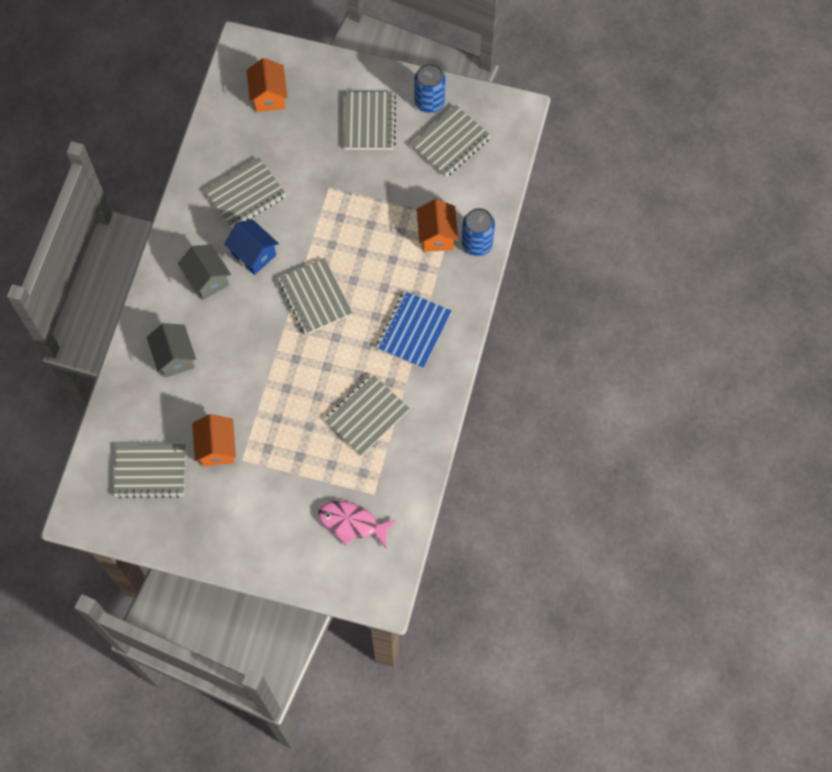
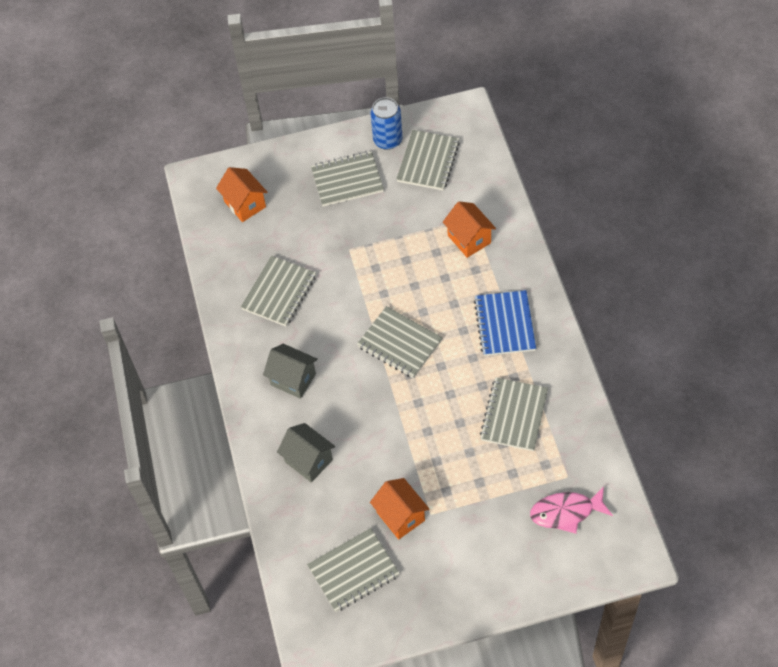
camera: 25 degrees left, 10 degrees down
(253, 254) = (320, 337): blue house -> none
(369, 122) = (347, 180): grey notebook -> grey notebook turned 75 degrees counterclockwise
(477, 244) = (507, 228): blue can -> none

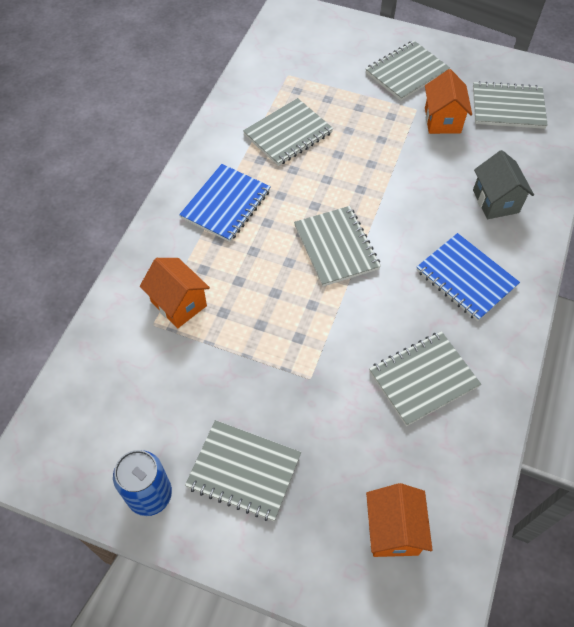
camera: 150 degrees left, 0 degrees up
(293, 379) = (466, 278): grey house -> blue notebook
(428, 162) = (133, 427): grey notebook -> grey notebook (406, 72)
(469, 239) = (179, 304): orange house -> orange house turned 45 degrees counterclockwise
(566, 512) = (311, 56): pink fish -> none

